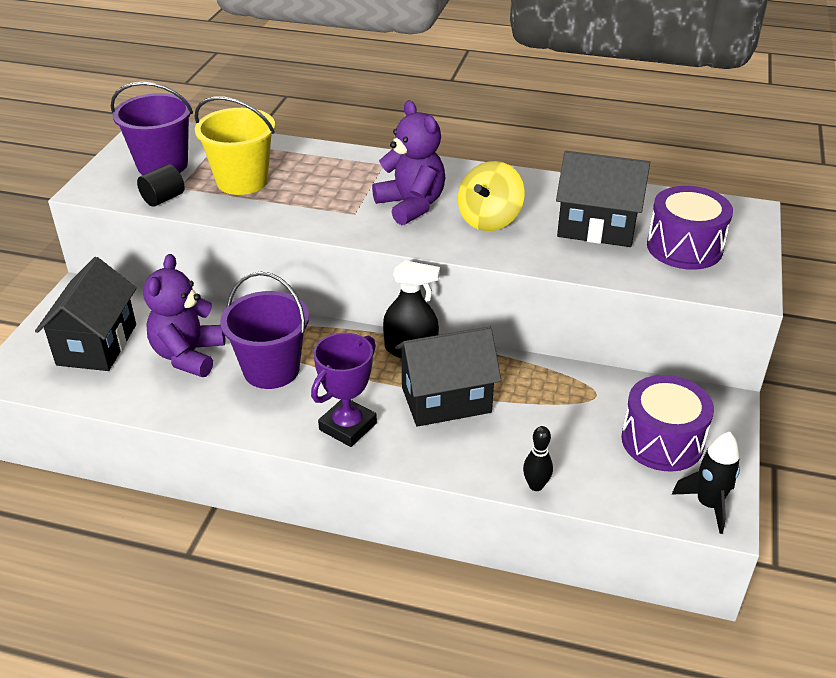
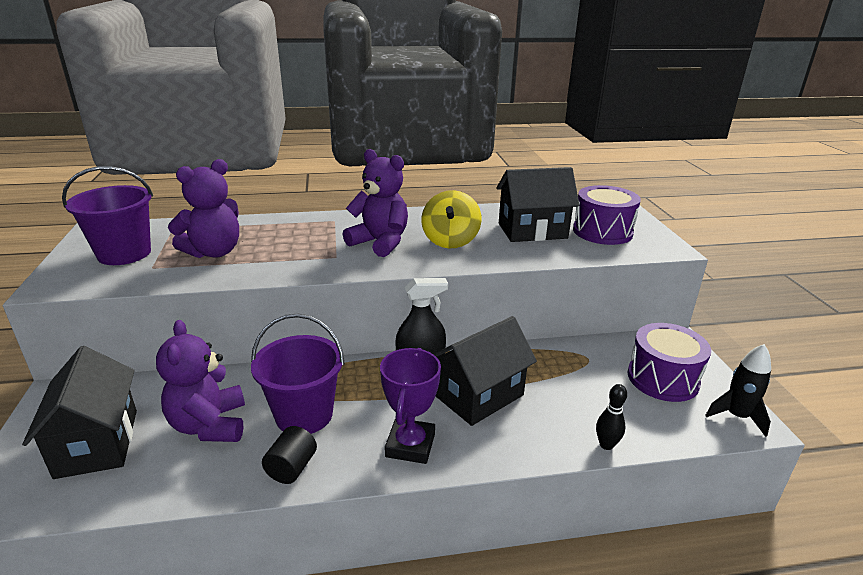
camera: 25 degrees left, 10 degrees down
(163, 199) = (140, 279): black cylinder -> black cylinder (291, 468)
(242, 181) = (214, 252): yellow bucket -> purple teddy bear

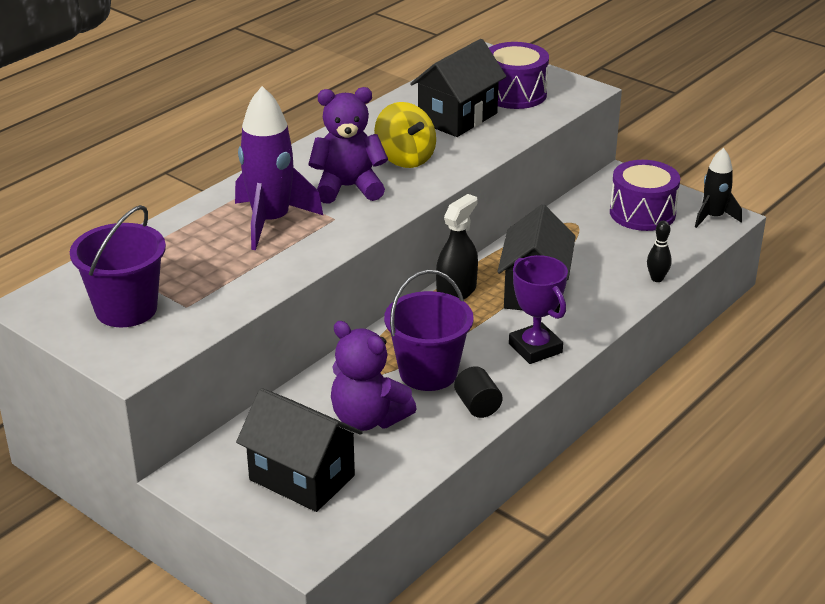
camera: 40 degrees left, 5 degrees up
(214, 252) = (213, 266): purple teddy bear -> none
(296, 242) = (271, 222): none -> purple rocket

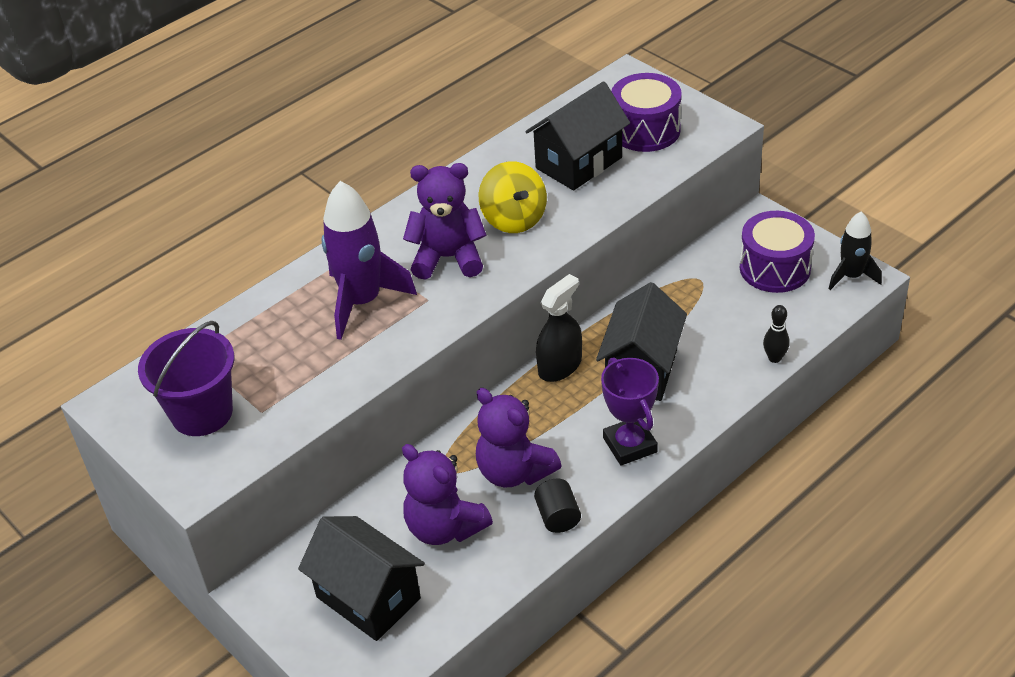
camera: 10 degrees right, 10 degrees up
(428, 373) = (514, 471): purple bucket -> purple teddy bear

